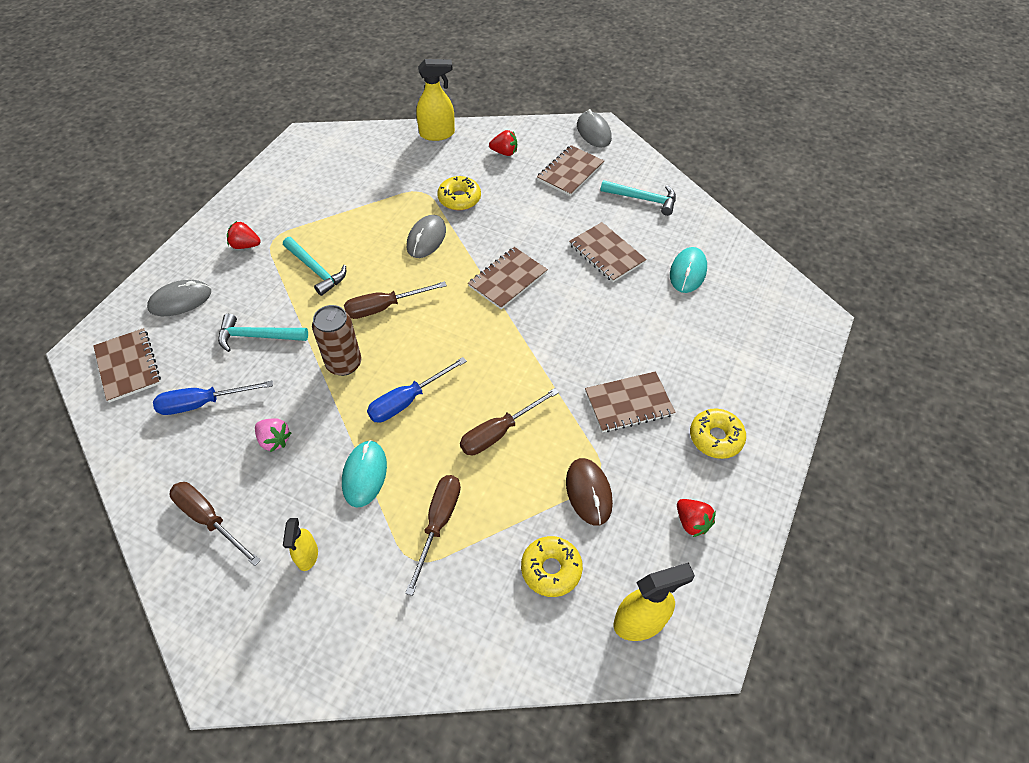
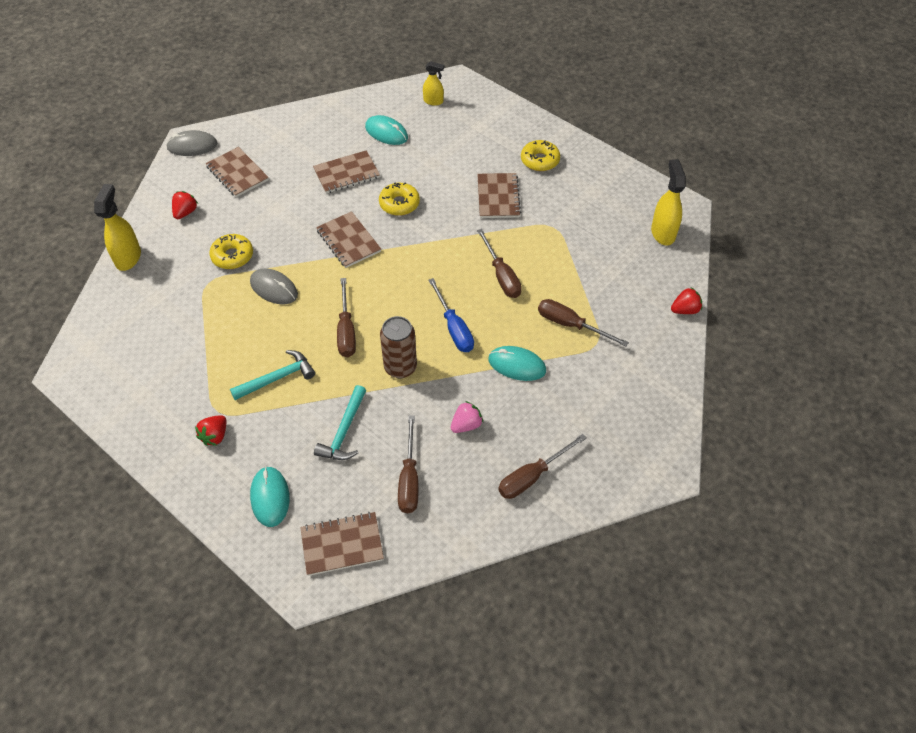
camera: 75 degrees left, 0 degrees up
(180, 300) = (270, 497): grey mouse -> turquoise mouse
(203, 403) = (409, 479): blue screwdriver -> brown screwdriver
(307, 556) = (579, 410): yellow spray bottle -> yellow spray bottle (433, 101)
(551, 569) = (619, 269): yellow donut -> yellow donut (399, 204)
(588, 492) = (565, 236): brown mouse -> none
(642, 199) = (294, 137): turquoise hammer -> none
(691, 522) = (600, 190): red strawberry -> red strawberry (685, 310)

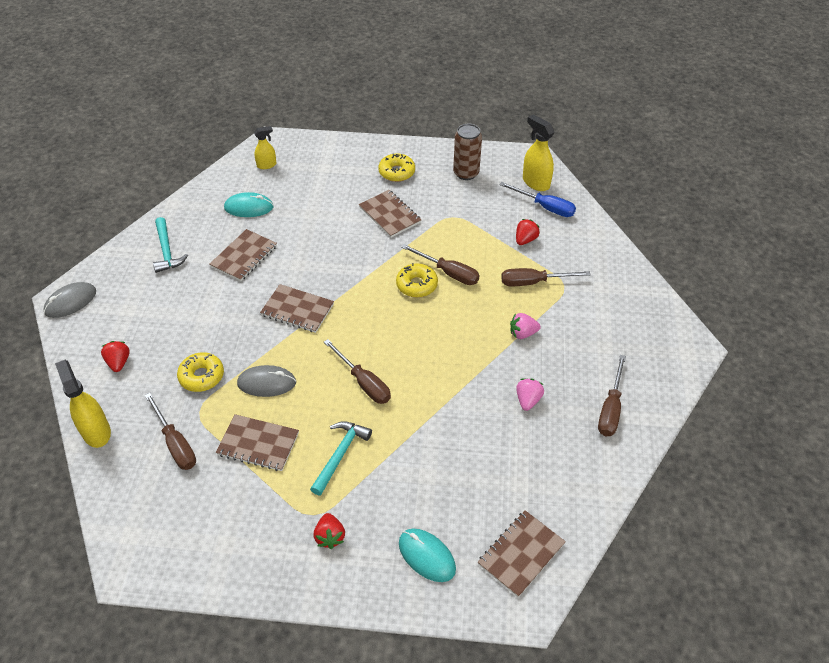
camera: 35 degrees left, 5 degrees down
(237, 173) = (139, 304): brown notebook -> brown notebook (258, 444)
(344, 431) = (438, 463): turquoise hammer -> turquoise hammer (167, 250)
(399, 204) = (313, 259): yellow donut -> yellow donut (417, 285)
(400, 367) = (435, 386): brown can -> brown can (466, 173)
(409, 479) = (524, 468): brown screwdriver -> brown screwdriver (175, 443)
(454, 328) = (449, 332): blue screwdriver -> blue screwdriver (545, 207)
(517, 365) = (522, 333): turquoise mouse -> pink strawberry
(685, 310) = (601, 229): red strawberry -> red strawberry (525, 240)

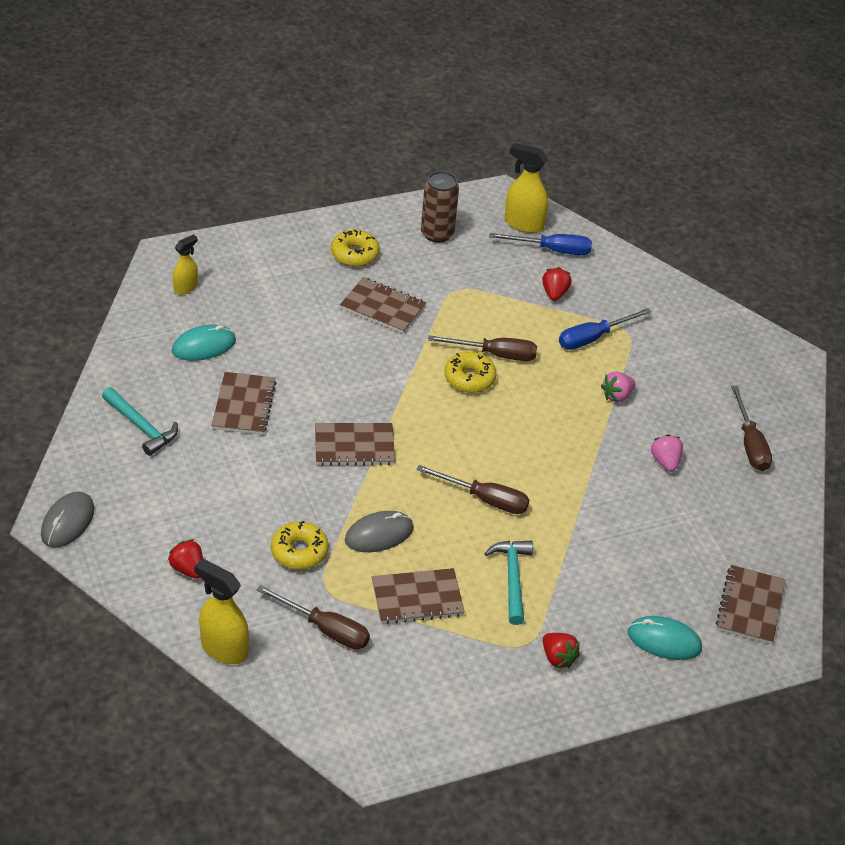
camera: 30 degrees left, 5 degrees down
(533, 282) = (593, 338): brown screwdriver -> blue screwdriver

